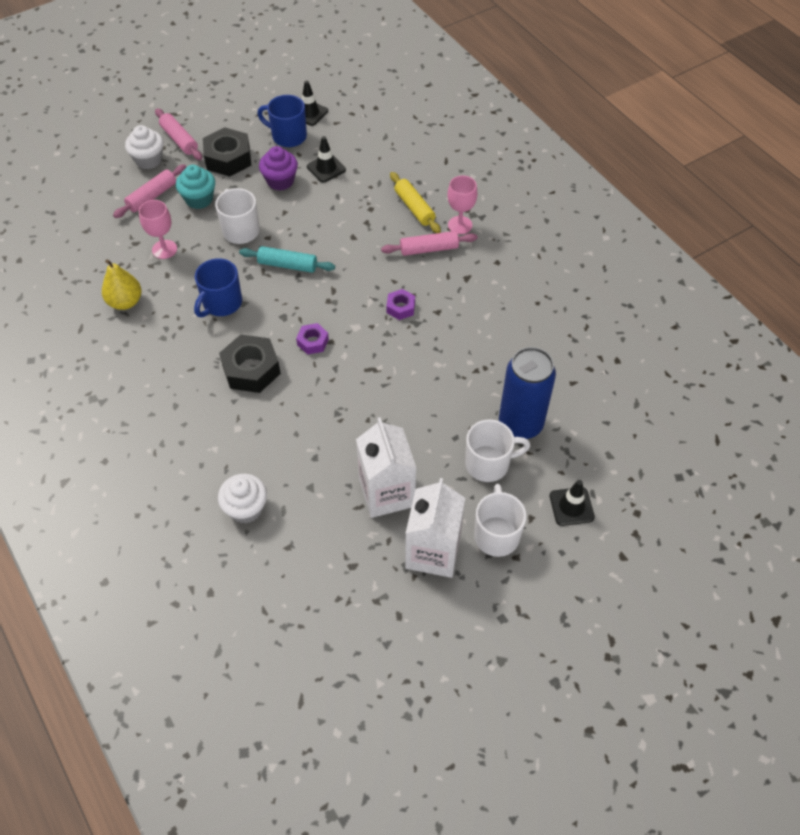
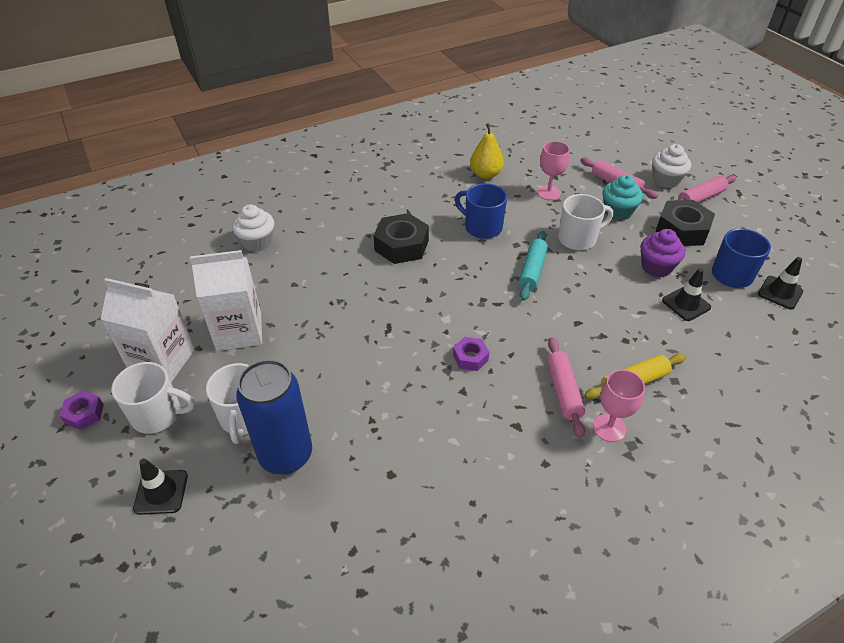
camera: 95 degrees right, 10 degrees down
(312, 342) = (429, 286): purple nut -> purple nut (84, 414)

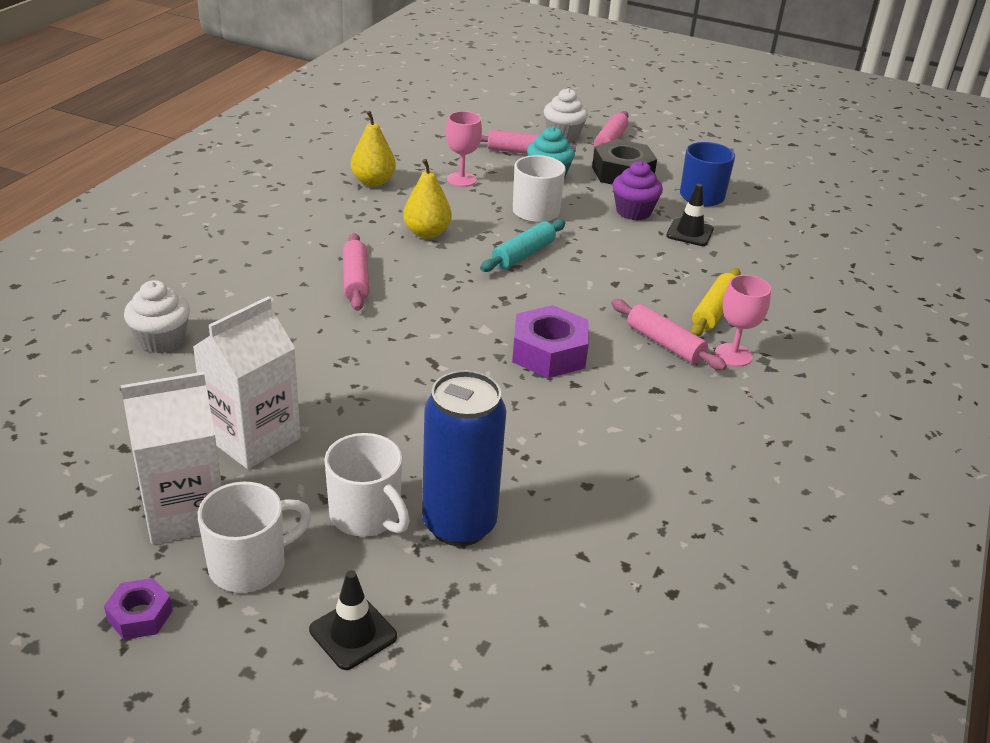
camera: 40 degrees left, 10 degrees down
(401, 245) = (355, 280): black nut -> pink rolling pin
(470, 357) = (549, 352): purple nut -> purple nut, size x1.83
(482, 227) = (427, 233): blue mug -> yellow pear
(532, 270) = (523, 254): turquoise rolling pin -> turquoise rolling pin turned 60 degrees clockwise
(780, 293) = (752, 197): black traffic cone -> none

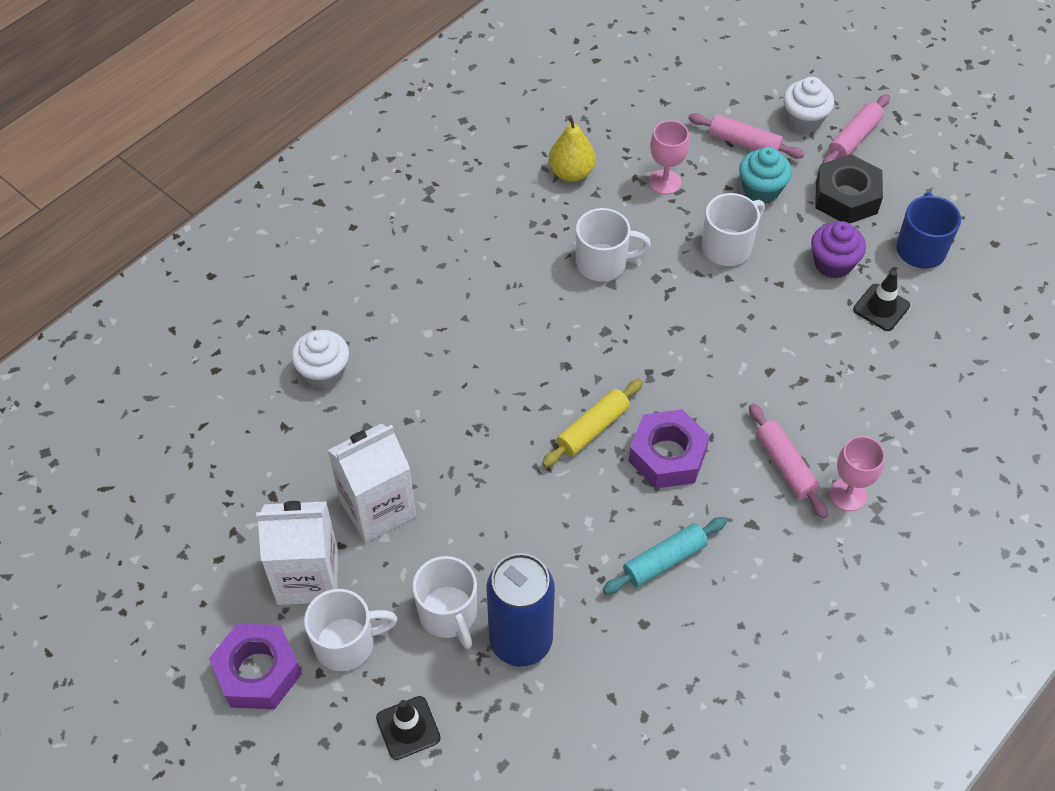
camera: 20 degrees right, 20 degrees up
(140, 615) = (258, 672): purple nut -> purple nut, size x1.83
(355, 280) = (514, 321): pink rolling pin -> none
(427, 233) = (603, 263): yellow pear -> white mug
(523, 254) = (690, 312): turquoise rolling pin -> turquoise rolling pin (664, 560)
(714, 311) = (855, 430): yellow rolling pin -> yellow rolling pin (593, 428)

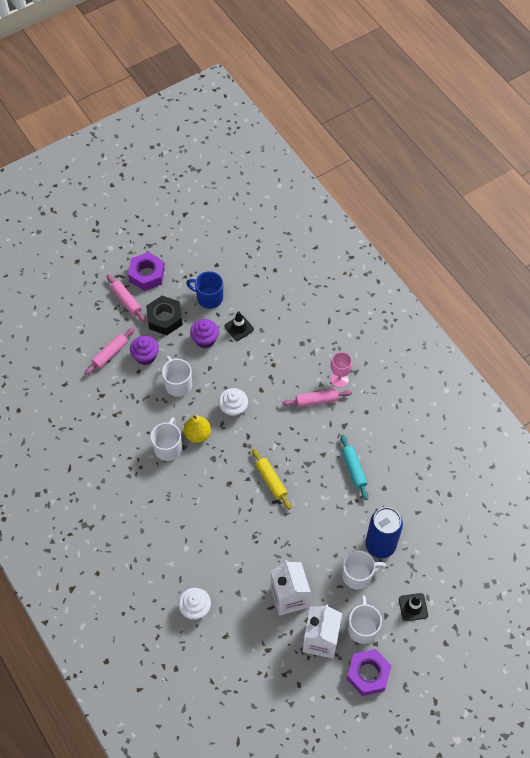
camera: 75 degrees left, 5 degrees up
(571, 172) = (99, 446): yellow pear -> yellow pear (197, 434)
(665, 182) = (123, 401): pink goblet -> none
(667, 456) = (296, 451): purple nut -> purple nut (147, 275)
(761, 189) = (145, 356): turquoise cupcake -> purple cupcake
(804, 120) = (105, 320): white cupcake -> white cupcake (233, 409)

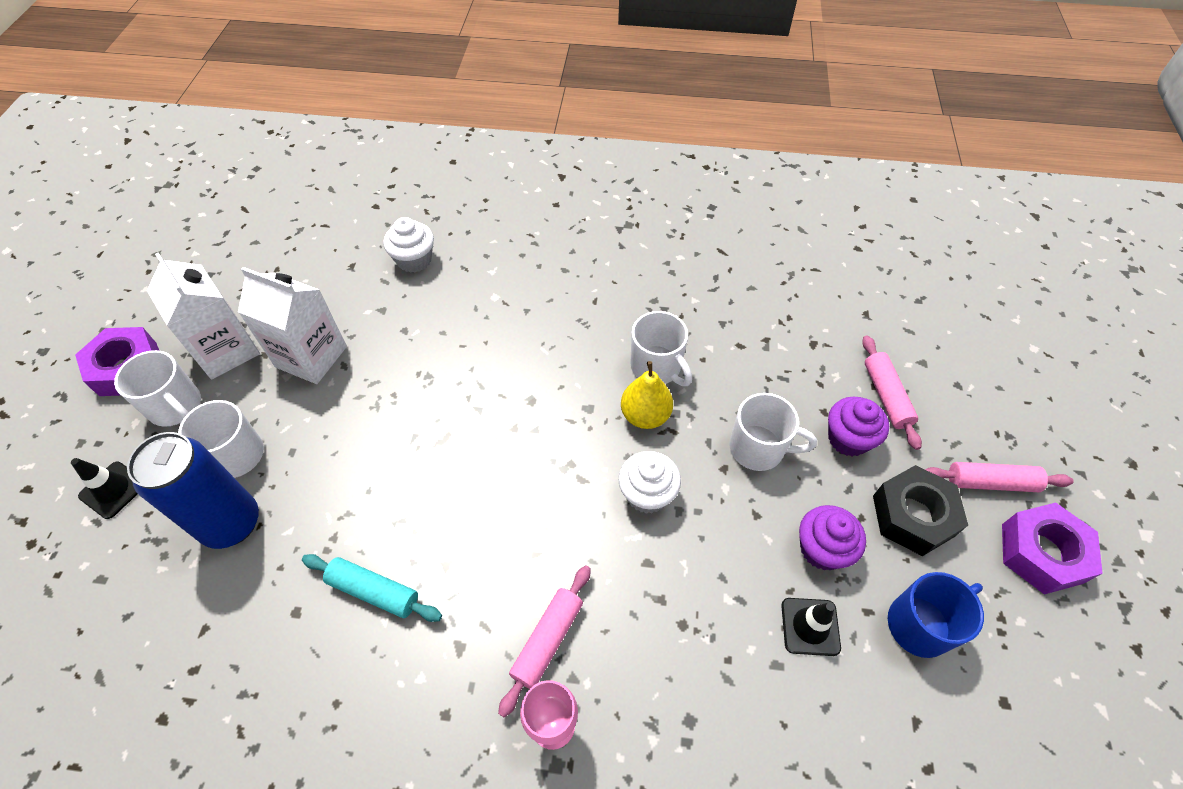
camera: 130 degrees right, 5 degrees down
(271, 481) = (480, 455): yellow rolling pin -> none

